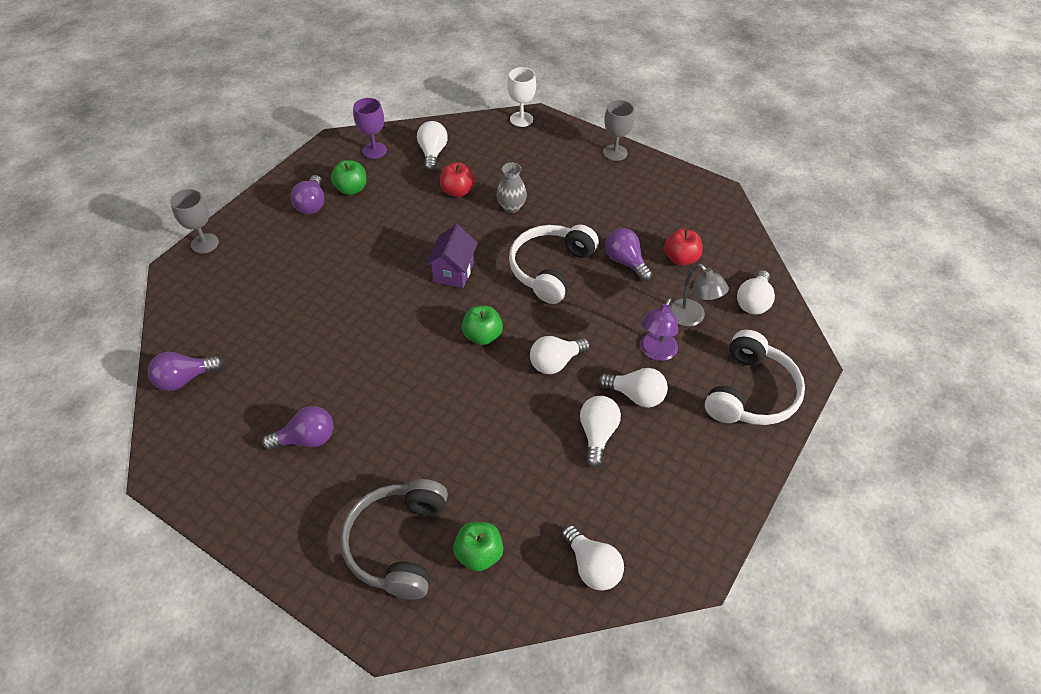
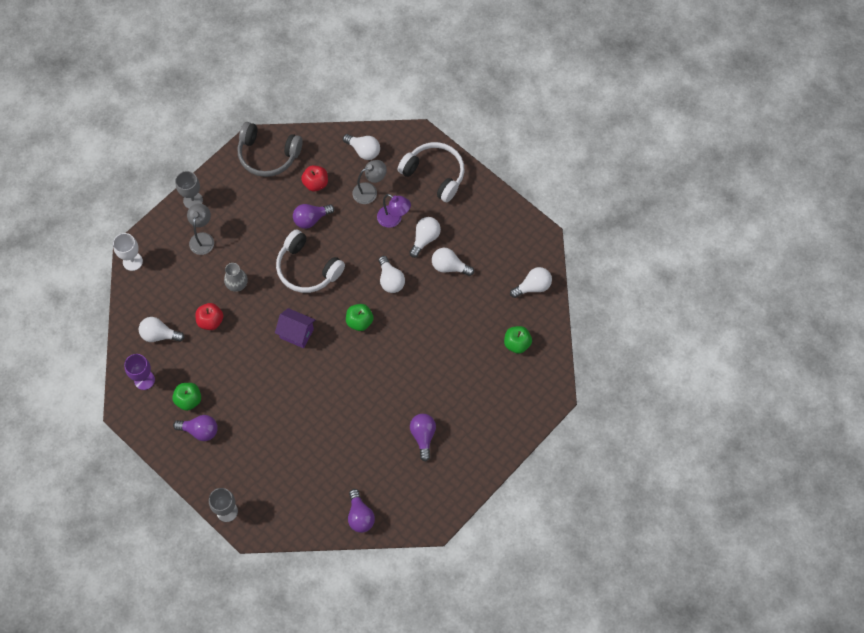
camera: 80 degrees left, 15 degrees up
(397, 544) = (504, 386): grey headphones -> grey headphones (268, 155)
(567, 168) = (202, 238): none -> grey lamp

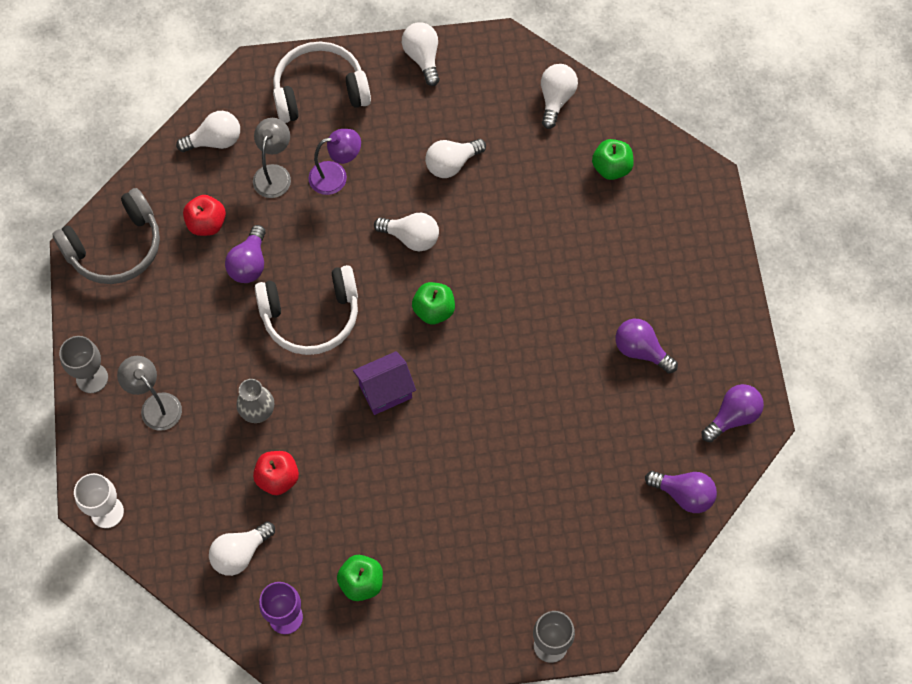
camera: 50 degrees left, 0 degrees up
(200, 431) = (415, 599): purple light bulb -> purple light bulb (732, 417)
(425, 239) = (392, 162): white light bulb -> white light bulb (423, 58)

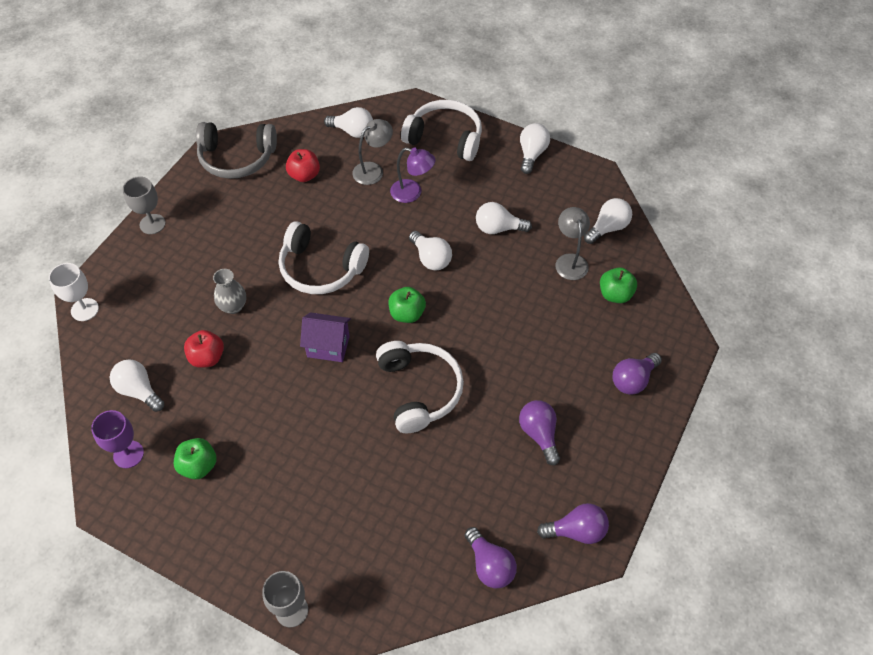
camera: 35 degrees right, 10 degrees down
(155, 405) = (174, 263): grey lamp -> grey lamp (570, 261)
(240, 553) = (139, 391): white light bulb -> white light bulb turned 45 degrees clockwise
(249, 264) = (310, 213): purple light bulb -> purple light bulb (633, 380)
(505, 378) = (419, 390): none -> white headphones

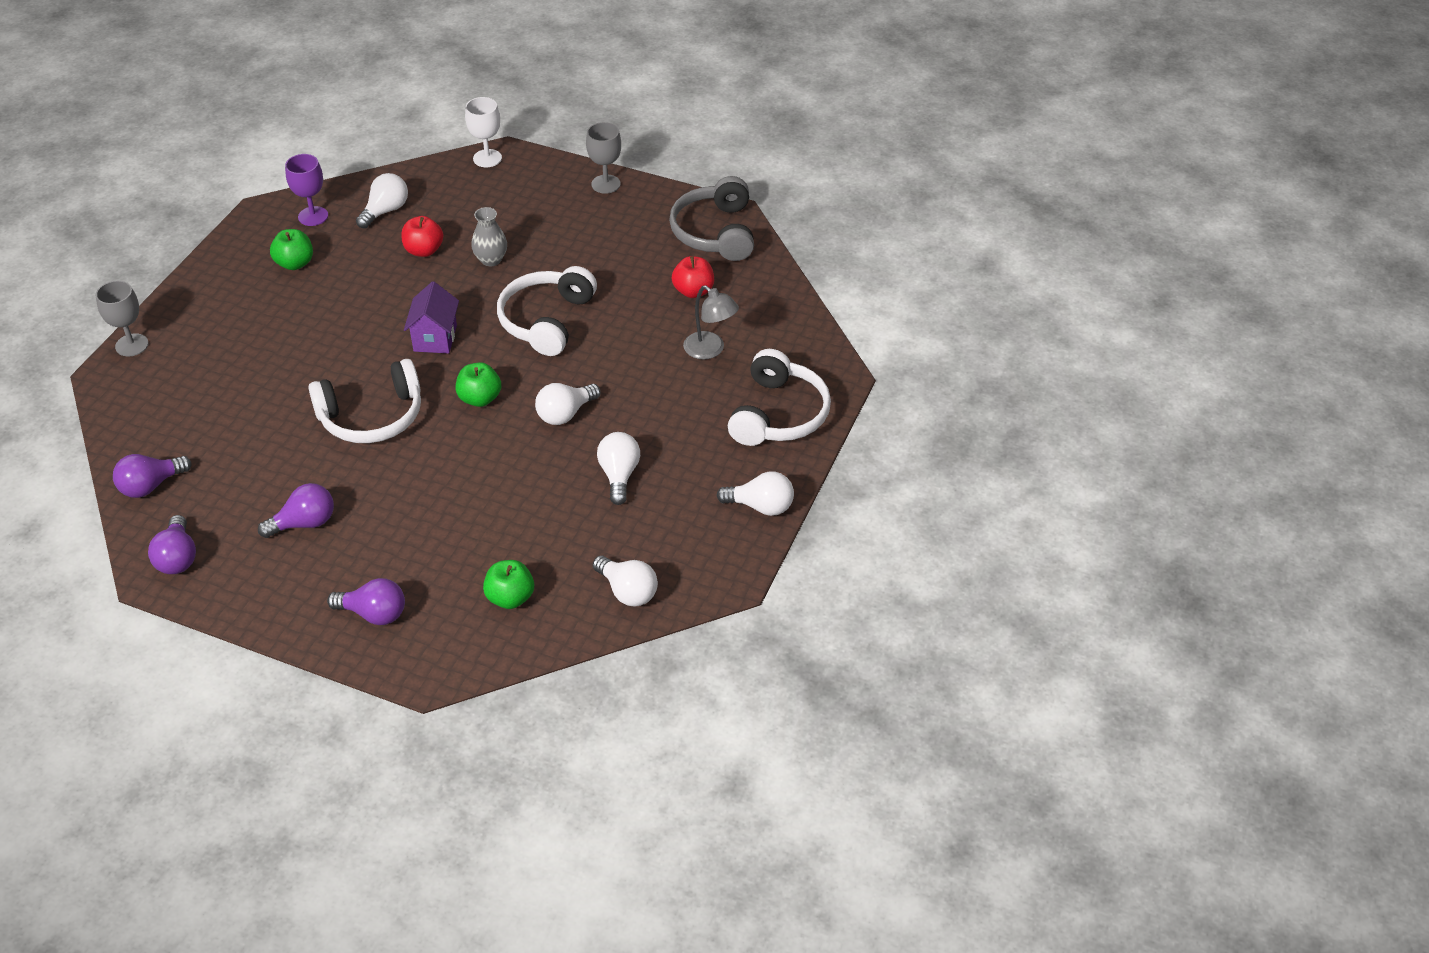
camera: 85 degrees right, 10 degrees down
(353, 131) = (777, 325): white light bulb -> none
(412, 193) = (674, 389): purple lamp -> none
(570, 261) = (567, 550): grey lamp -> none
(633, 380) = (374, 614): purple light bulb -> purple light bulb turned 150 degrees clockwise

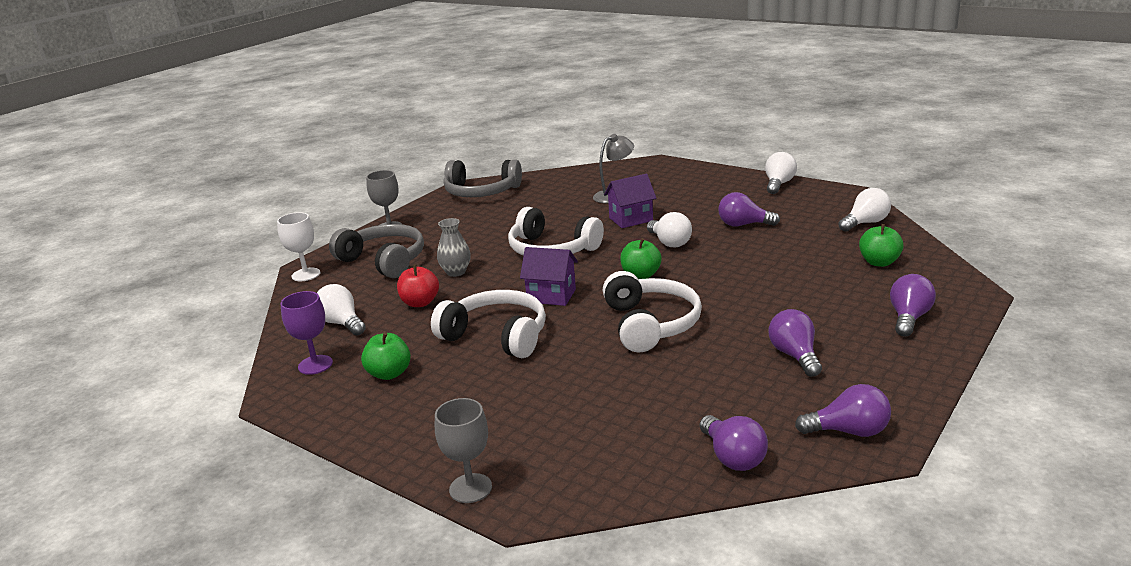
camera: 75 degrees left, 20 degrees down
(519, 202) = (384, 261): none -> grey headphones
(619, 475) = (743, 225): white light bulb -> purple light bulb
(633, 374) = (631, 219): none -> purple house
(693, 291) = (545, 199): red apple -> none
(779, 414) = (688, 178): white headphones -> white headphones (497, 336)

